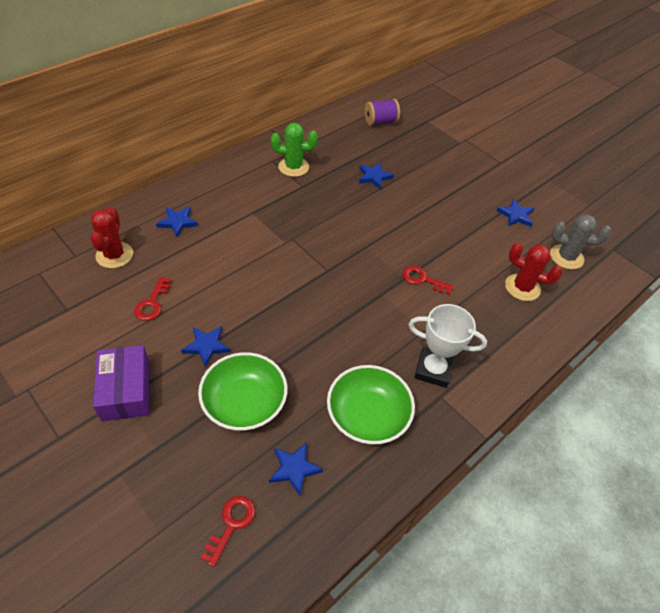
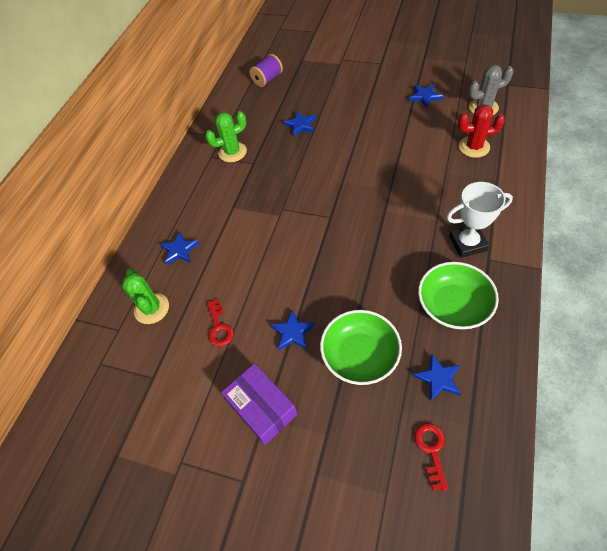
camera: 20 degrees left, 5 degrees up
(114, 255) = (152, 308): red cactus -> green cactus
(423, 279) = (403, 182): red key -> none

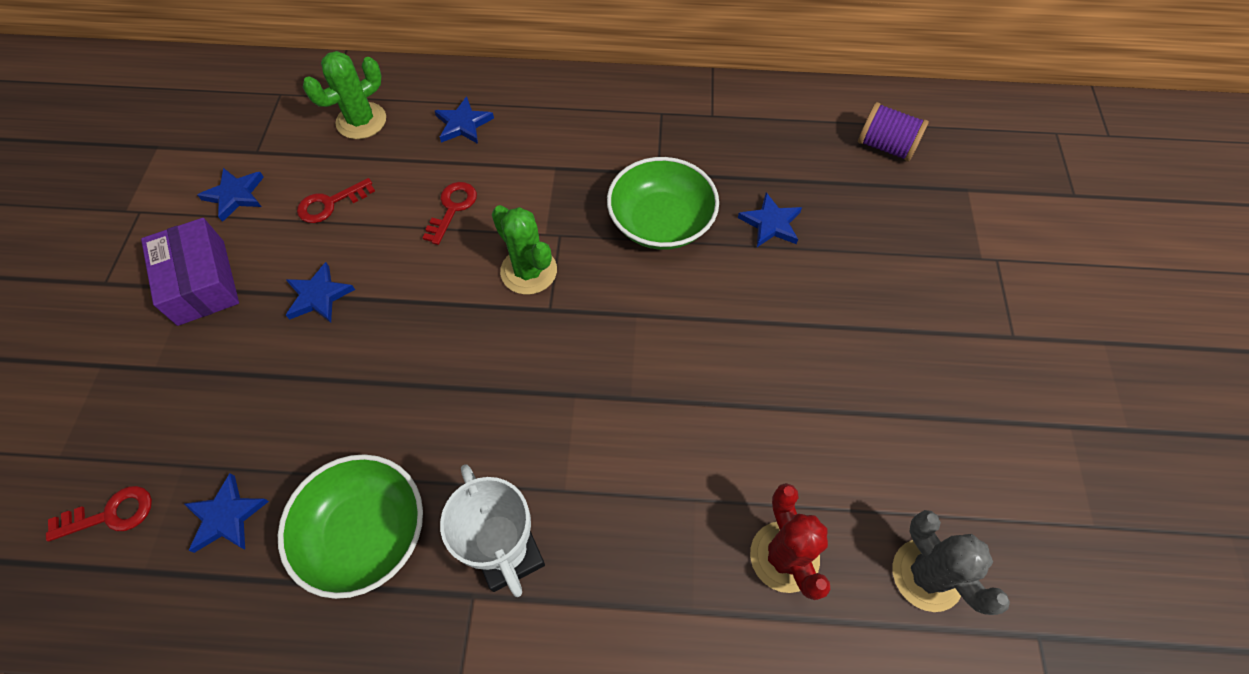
camera: 70 degrees right, 5 degrees up
(232, 152) = (678, 138): green cactus -> green cactus (529, 271)
(246, 258) = (452, 208): none -> red key
(262, 408) = (201, 282): purple box -> purple box turned 60 degrees counterclockwise
(360, 356) = (274, 394): green bowl -> green bowl (661, 222)
(425, 97) = (925, 439): blue star -> blue star (235, 195)

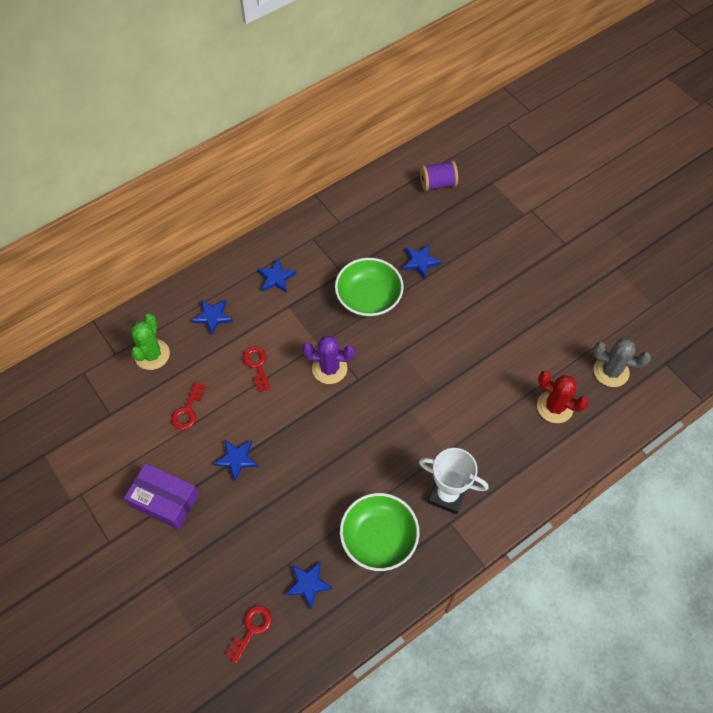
camera: 40 degrees left, 0 degrees up
(235, 195) = (127, 445): blue star -> blue star (276, 278)
(529, 271) = (329, 368): green cactus -> purple cactus

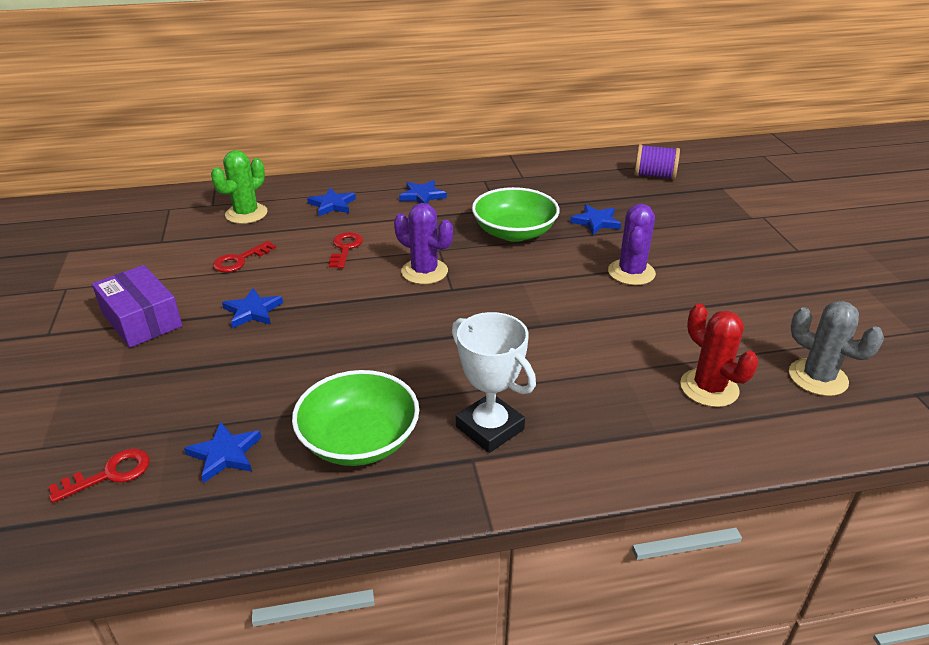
camera: 25 degrees right, 25 degrees down
(468, 312) = (631, 272): none -> purple cactus

